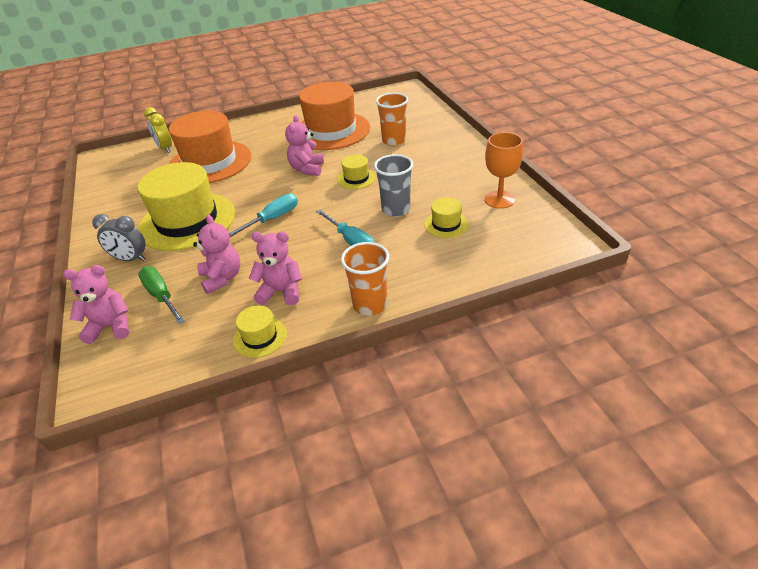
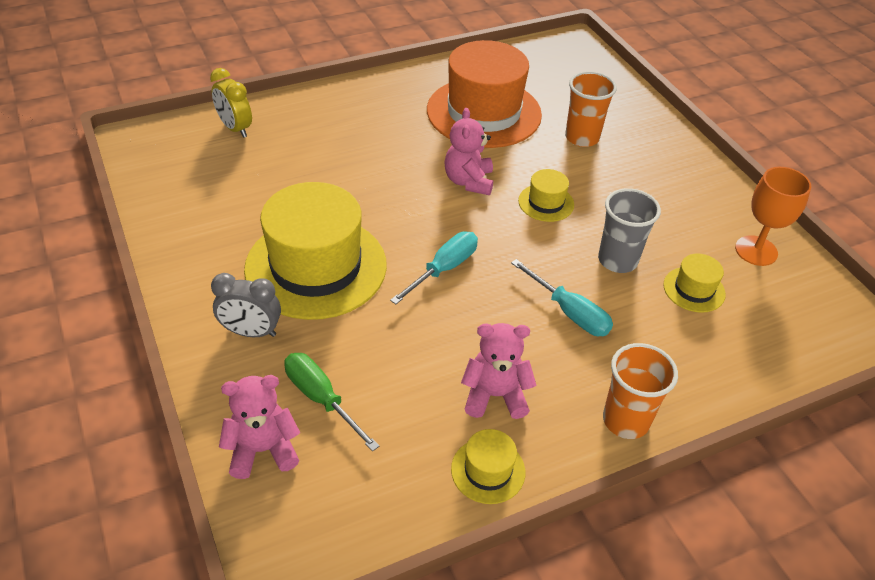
camera: 10 degrees left, 5 degrees up
(210, 162) = (315, 159): orange hat -> none
(222, 278) = (402, 370): pink teddy bear -> none

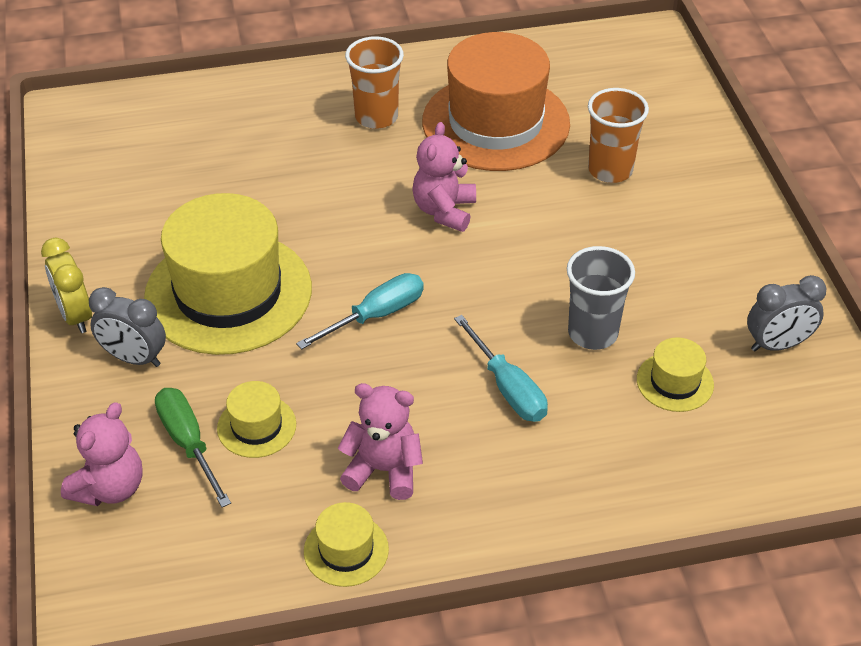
camera: 15 degrees right, 0 degrees up
(235, 128) = (185, 111): yellow clock -> yellow clock (75, 316)
(263, 450) = (110, 488): pink teddy bear -> pink teddy bear turned 120 degrees clockwise
(546, 203) = (531, 249): yellow hat -> yellow hat (256, 426)
(625, 420) = (525, 522): orange cup -> orange cup (376, 117)
(756, 251) = (777, 345): orange goblet -> grey clock

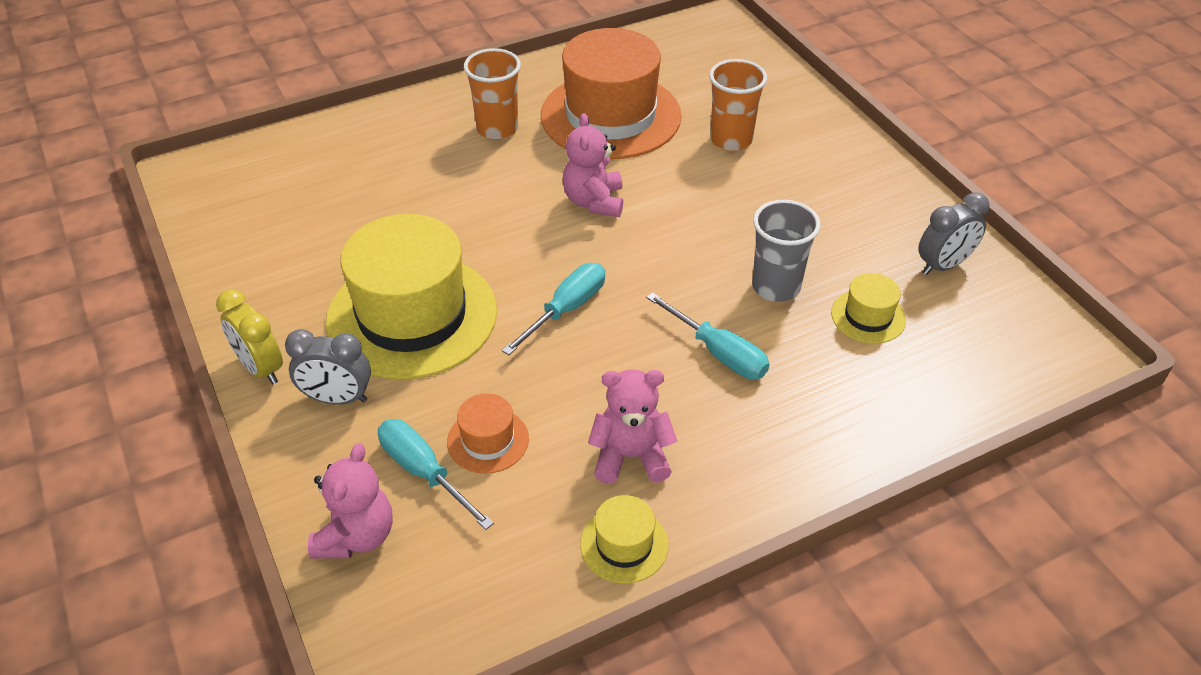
camera: 15 degrees left, 0 degrees up
(188, 443) = (424, 472): green screwdriver -> turquoise screwdriver
(256, 426) = (488, 440): yellow hat -> orange hat

